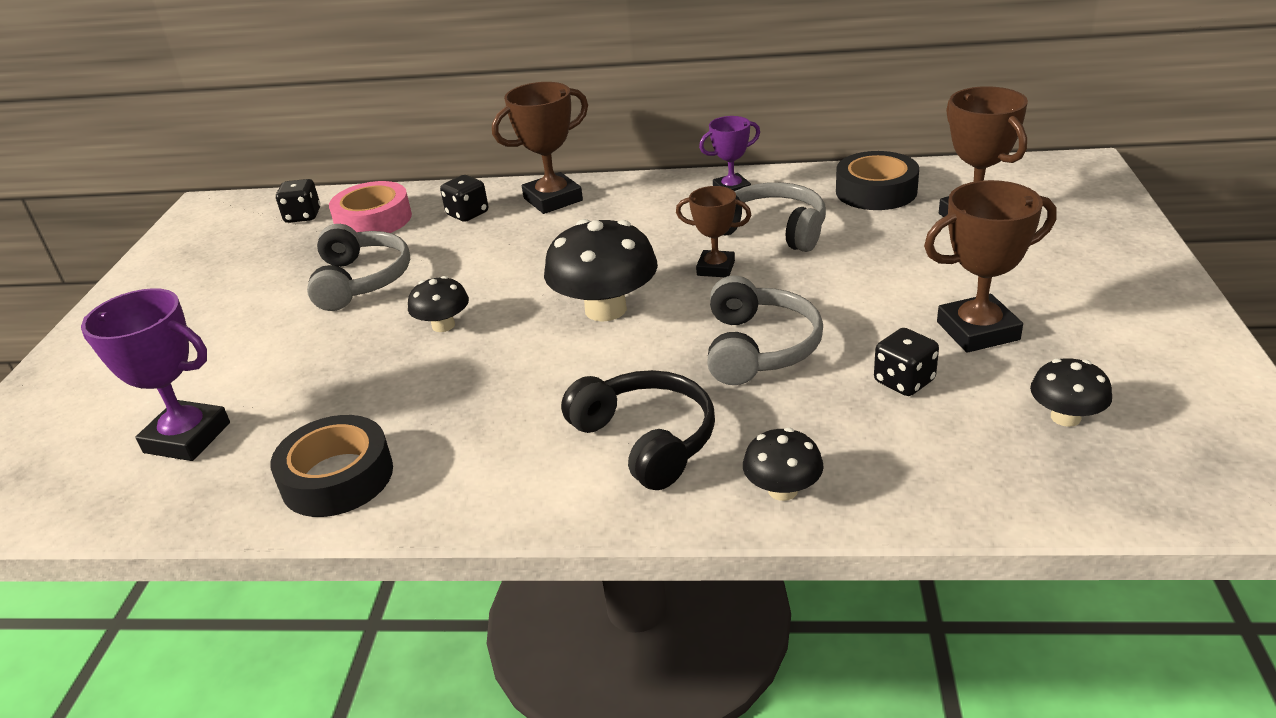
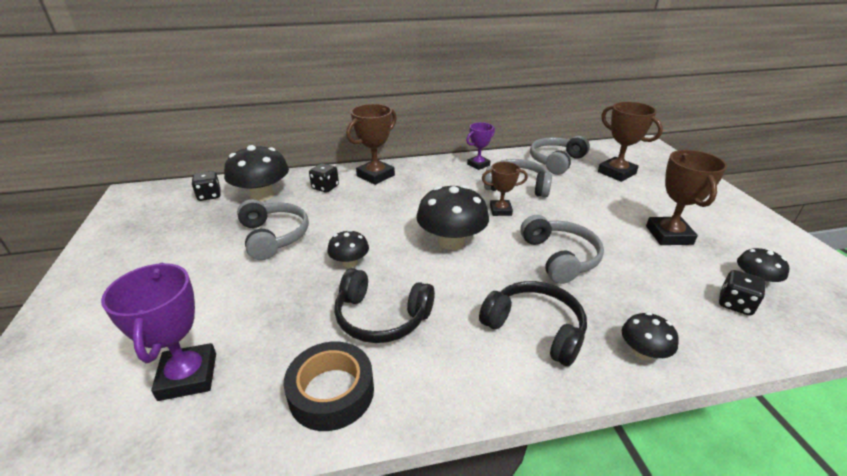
camera: 20 degrees left, 0 degrees up
(187, 438) = (188, 376): purple trophy -> purple trophy turned 75 degrees clockwise
(373, 220) = (262, 195): pink tape -> black mushroom
(445, 400) = (381, 317): none -> black headphones
(876, 191) = (556, 161): black tape -> grey headphones
(904, 381) = (655, 269): black dice -> black dice (735, 304)
(977, 331) = (668, 235): brown trophy -> brown trophy turned 60 degrees counterclockwise

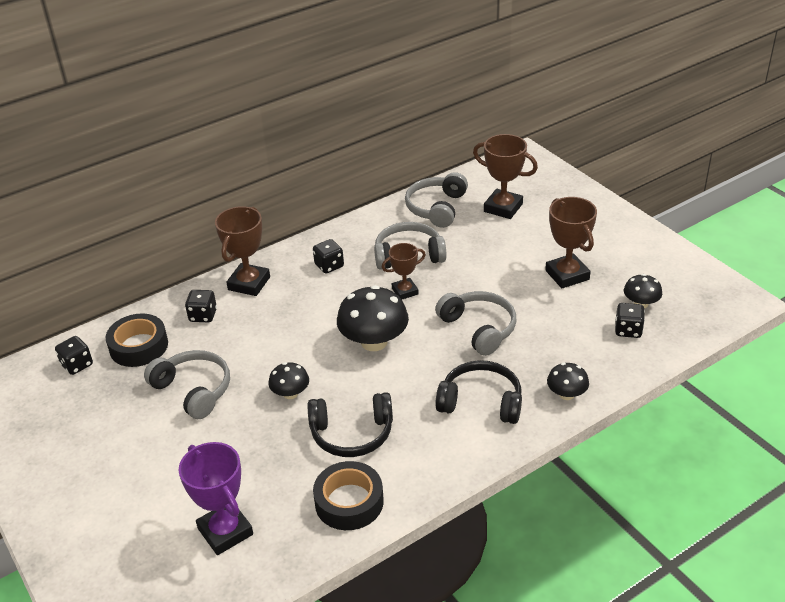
camera: 20 degrees left, 5 degrees up
(262, 195) = (139, 346): black mushroom -> black tape
(446, 179) = (329, 266): none -> black dice
(478, 165) = (355, 236): purple trophy -> none

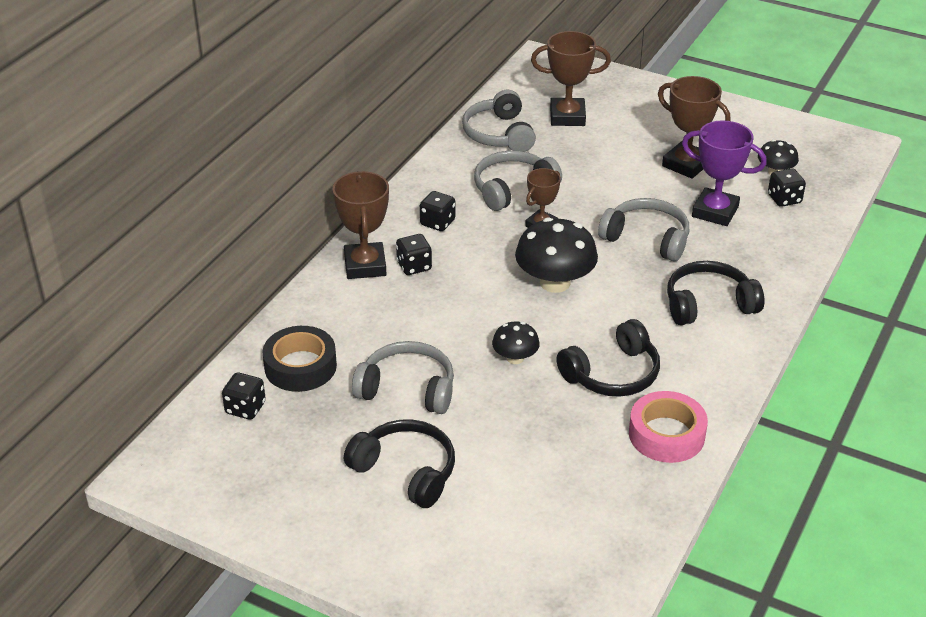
camera: 30 degrees left, 0 degrees up
(135, 455) = (405, 471): none -> black headphones
(203, 315) = (344, 313): black dice -> black dice (414, 266)
(225, 531) = (571, 505): purple trophy -> purple trophy (715, 212)
(349, 502) = (666, 434): black tape -> pink tape
(566, 394) = (779, 272): black mushroom -> none

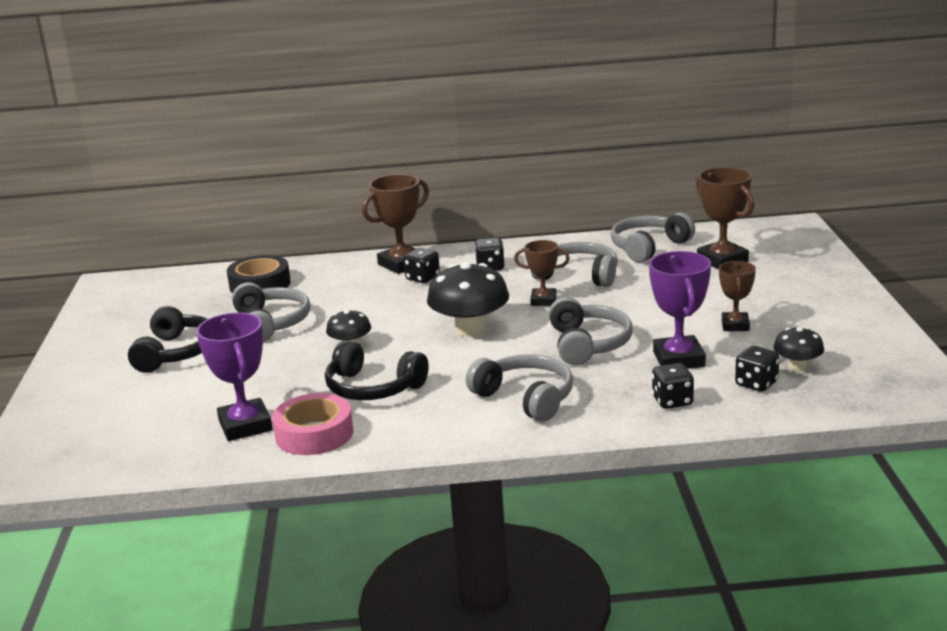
camera: 60 degrees right, 15 degrees down
(245, 408) = (198, 285): black dice -> black dice (672, 401)
(613, 470) = (245, 426): none -> purple trophy
(686, 164) = (735, 325): brown trophy -> brown trophy, size x0.63
(708, 304) = (525, 398): black headphones -> grey headphones

